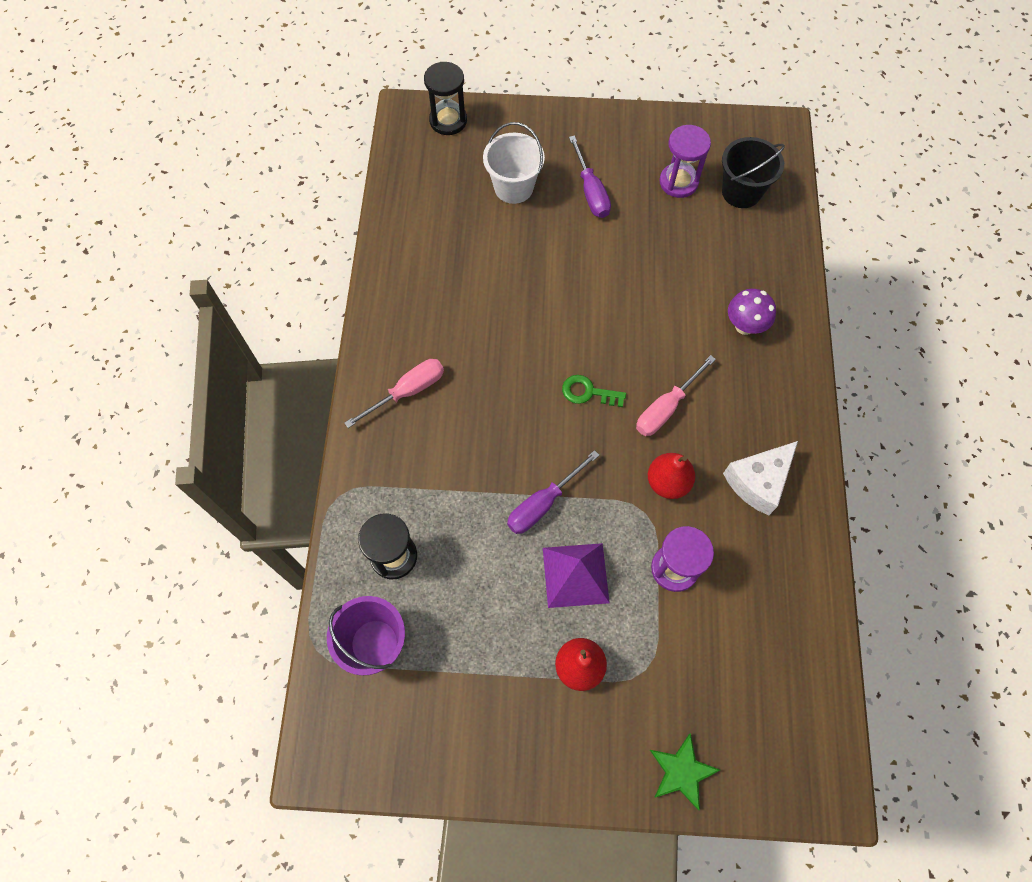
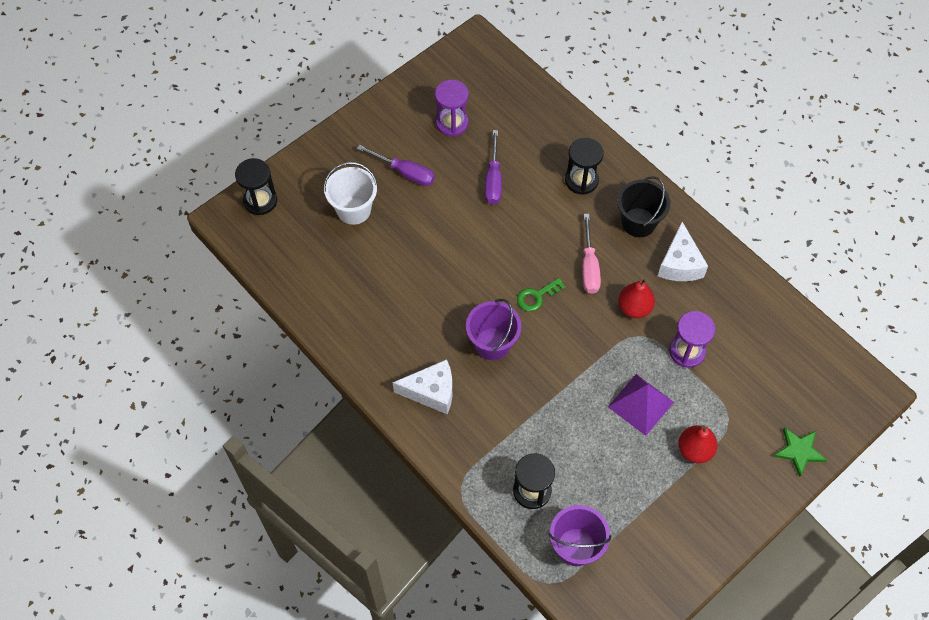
camera: 45 degrees left, 5 degrees down
(407, 391) = (431, 392): pink screwdriver -> white cheese
(503, 398) = (492, 344): none -> purple bucket
(543, 503) = (581, 382): purple screwdriver -> purple screwdriver (493, 180)
(741, 192) = (495, 99): black bucket -> black bucket (638, 222)
(744, 326) = (581, 180): purple mushroom -> black hourglass

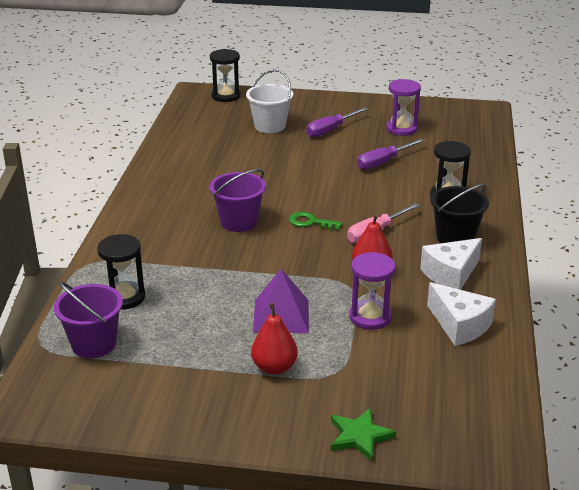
camera: 50 degrees right, 30 degrees down
(405, 172) = (330, 130): purple screwdriver -> purple screwdriver turned 60 degrees clockwise
(431, 392) = (160, 215): white cheese -> white cheese (460, 325)

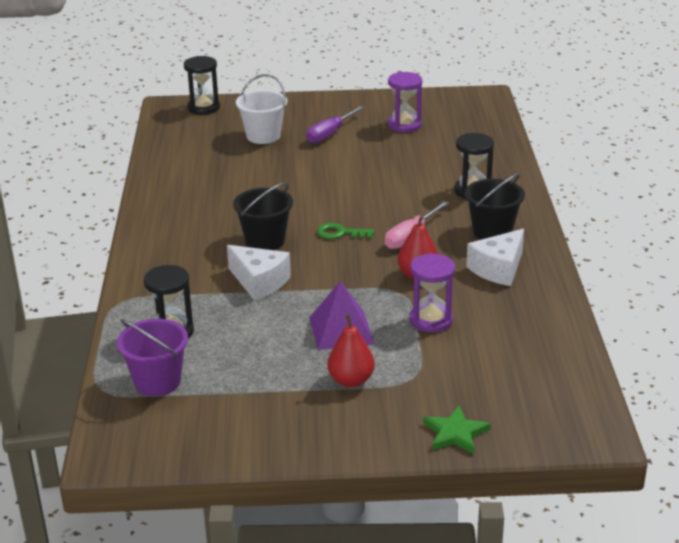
camera: 10 degrees left, 0 degrees up
(239, 222) = (265, 241): purple bucket -> black bucket
(383, 162) = (396, 163): purple screwdriver -> none
(460, 325) = (521, 317): white cheese -> white cheese (259, 282)

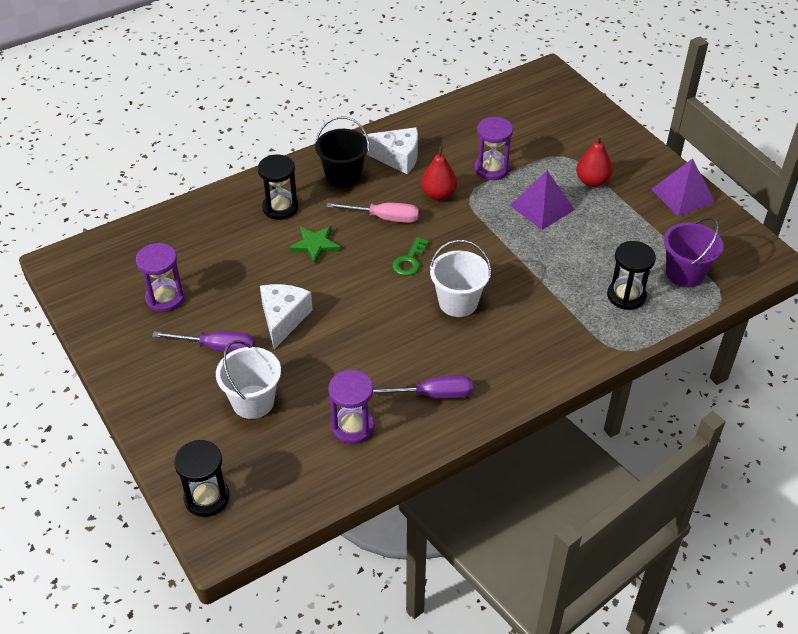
camera: 120 degrees left, 15 degrees up
(185, 201) = (432, 395): none -> purple screwdriver
(196, 164) = (352, 427): none -> purple hourglass
(259, 282) = (520, 277): white cheese -> white cheese (283, 319)
(265, 241) = (458, 302): black bucket -> white bucket
(265, 439) = (683, 195): none -> purple pyramid
(340, 233) = (409, 261): green key -> green key turned 45 degrees clockwise
(455, 433) = (598, 122): green star -> green star (315, 245)

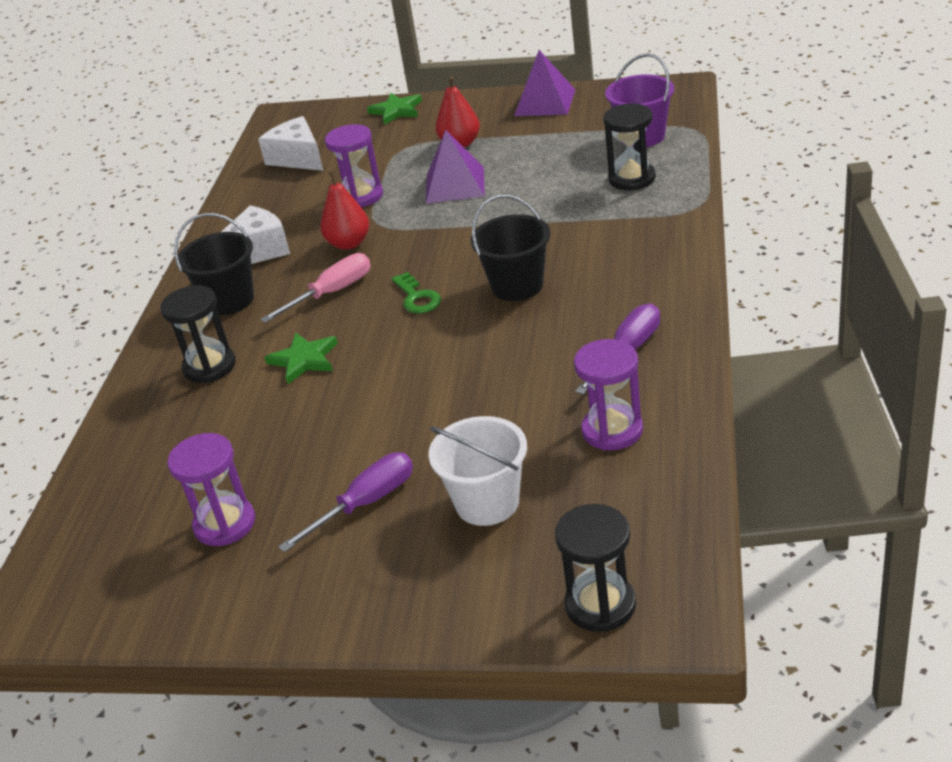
camera: 45 degrees left, 10 degrees down
(283, 319) = (386, 428): white cheese -> white cheese (297, 158)
(458, 302) = (517, 286): white bucket -> black bucket
(603, 125) = (396, 111): none -> green star

